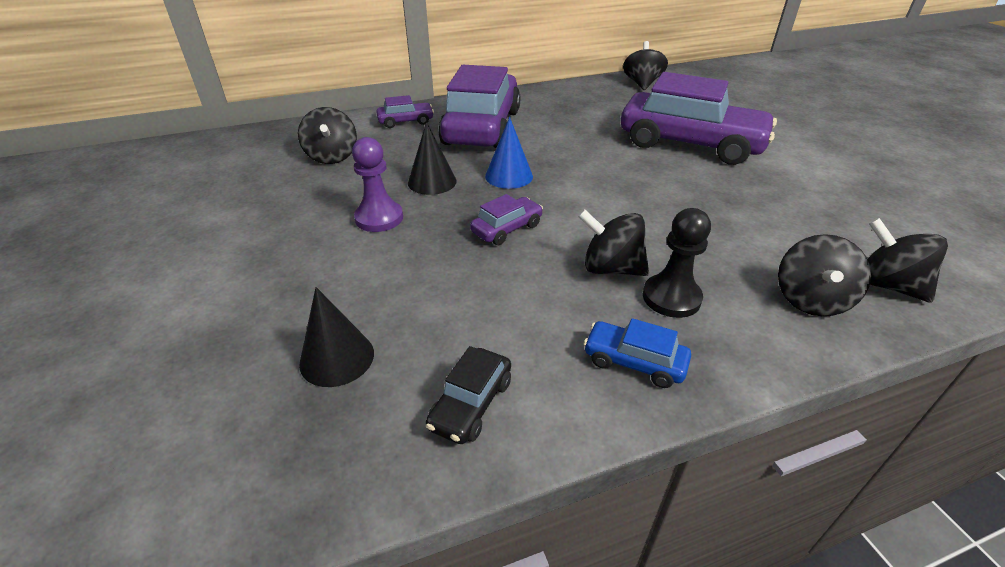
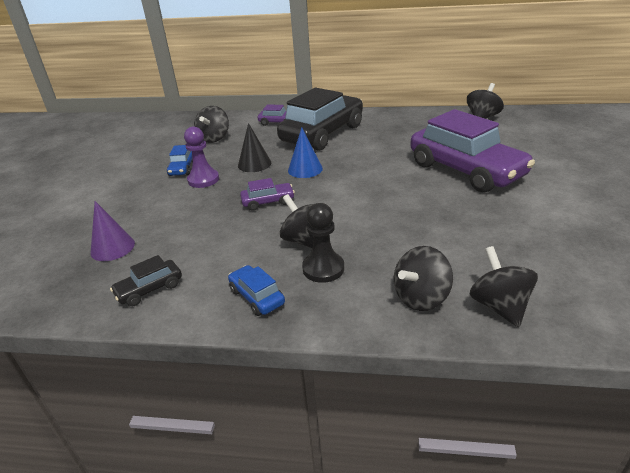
camera: 30 degrees right, 5 degrees down
(327, 208) = (182, 168): none -> blue car
(337, 358) = (112, 248): black cone -> purple cone
(482, 127) = (322, 134): purple car -> black car

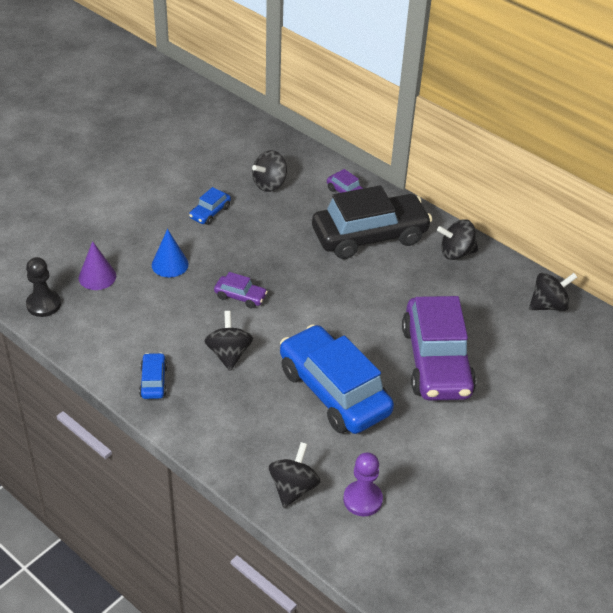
camera: 30 degrees right, 10 degrees up
(149, 289) = (94, 332): black car -> none
(203, 180) = (214, 238): purple pawn -> purple pawn (362, 499)
(254, 164) = (271, 243): black cone -> none
(305, 169) = (305, 276): blue cone -> blue cone (170, 264)
(323, 268) = (216, 386): black pawn -> black pawn (43, 304)
(421, 297) = (253, 449): black spinning top -> black spinning top (456, 253)
(425, 221) = (333, 391): none -> blue car

